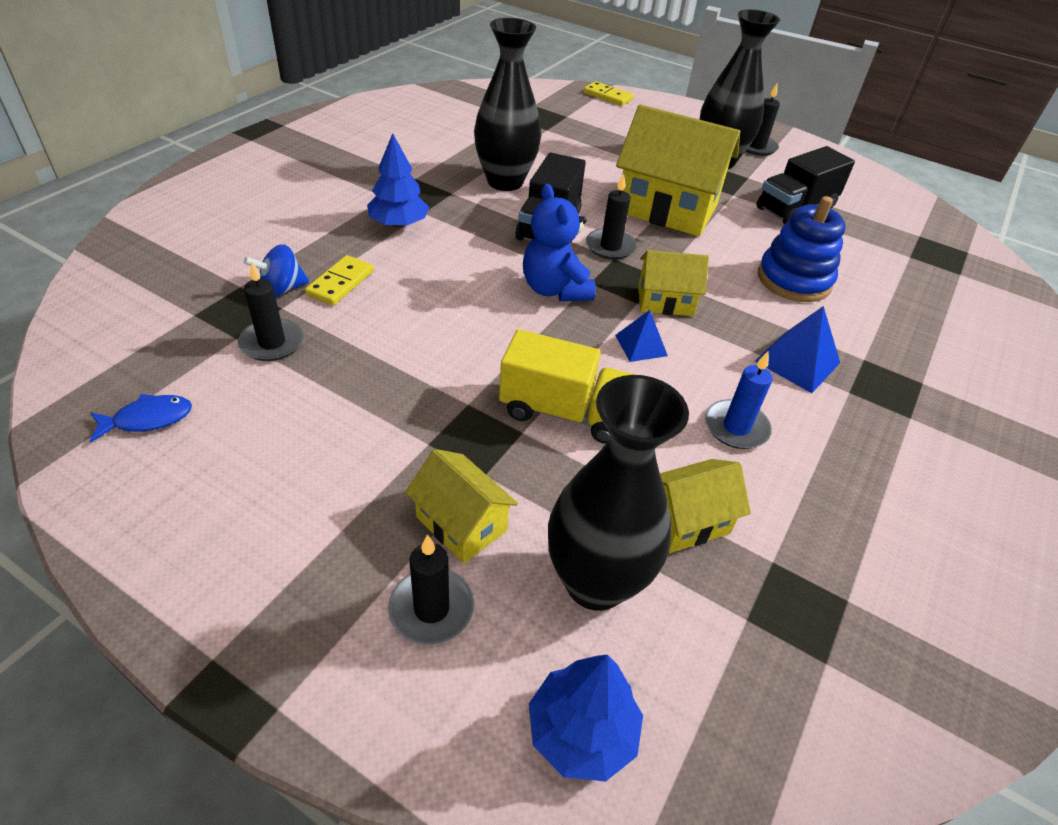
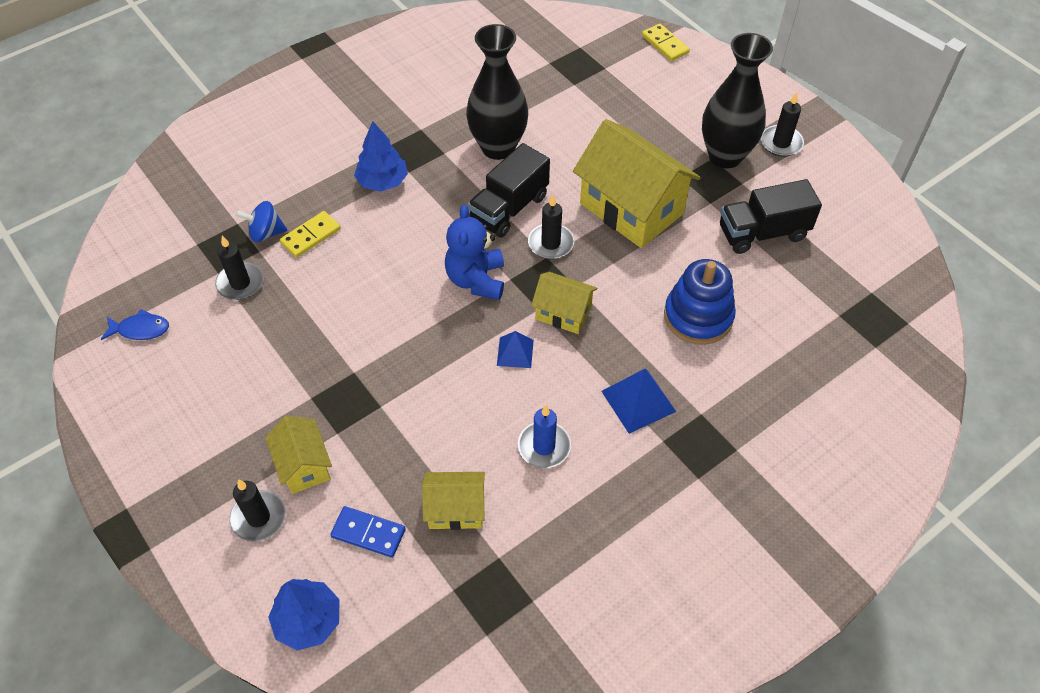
camera: 25 degrees right, 10 degrees up
(564, 412) = (420, 398): yellow truck -> none
(595, 582) = (368, 533): black vase -> blue domino

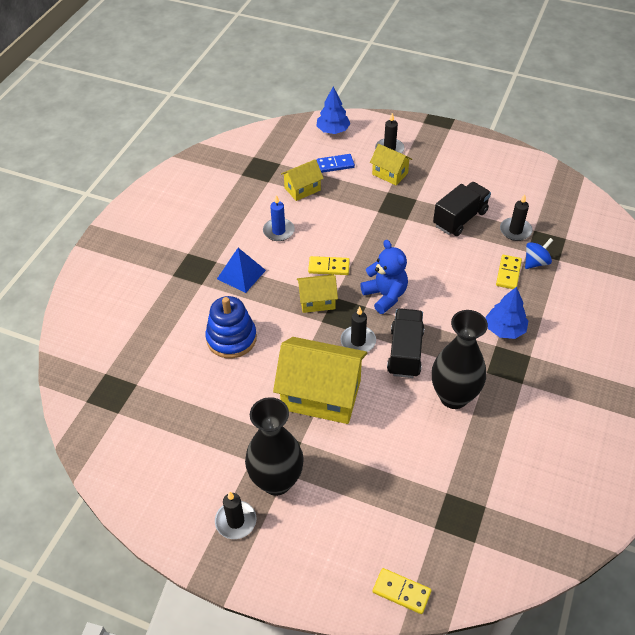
camera: 150 degrees right, 5 degrees down
(140, 329) = (536, 188): blue fish -> none
(515, 352) = (329, 267): blue pyramid -> yellow domino
(762, 233) = (215, 423): black truck -> black truck (460, 219)

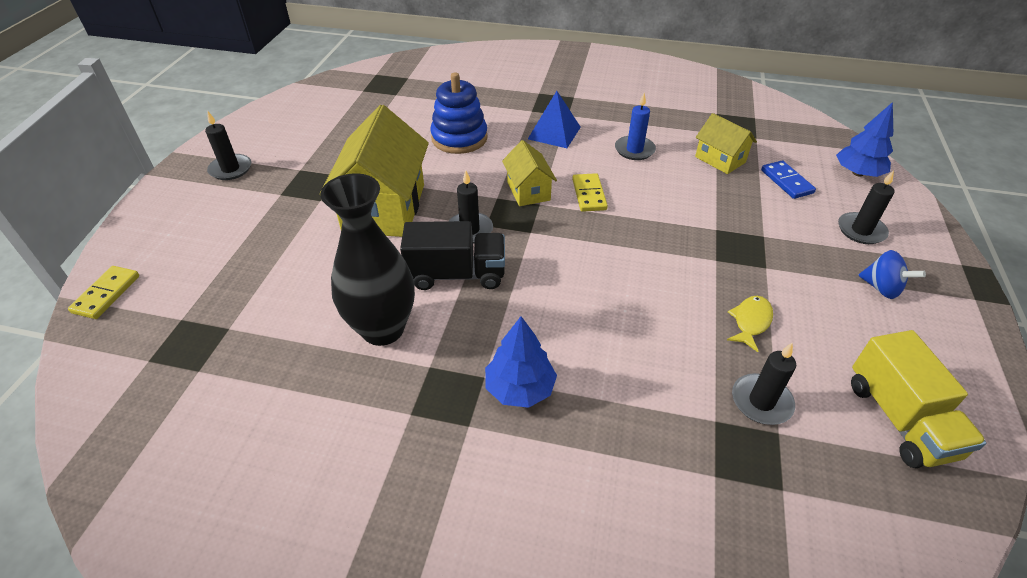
camera: 80 degrees right, 5 degrees down
(276, 481) = (272, 189): black vase -> none
(385, 296) = (554, 248): blue teddy bear -> none
(390, 174) = (805, 235): yellow house -> none
(460, 219) = (750, 322): black truck -> yellow fish
(508, 273) = (648, 392): yellow domino -> none
(526, 186) = (899, 419): none -> yellow truck
(536, 262) = (692, 435): blue spinning top -> blue spinning top (881, 288)

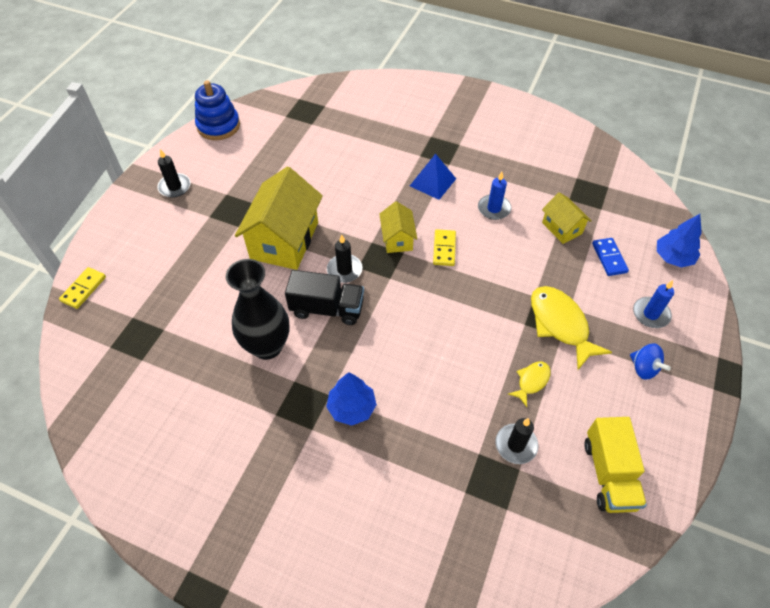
camera: 10 degrees right, 10 degrees up
(459, 138) = (354, 178): blue stacking toy -> blue stacking toy (218, 126)
(760, 255) = (560, 324): none -> yellow fish
(861, 230) = (651, 314): black candle -> blue candle

